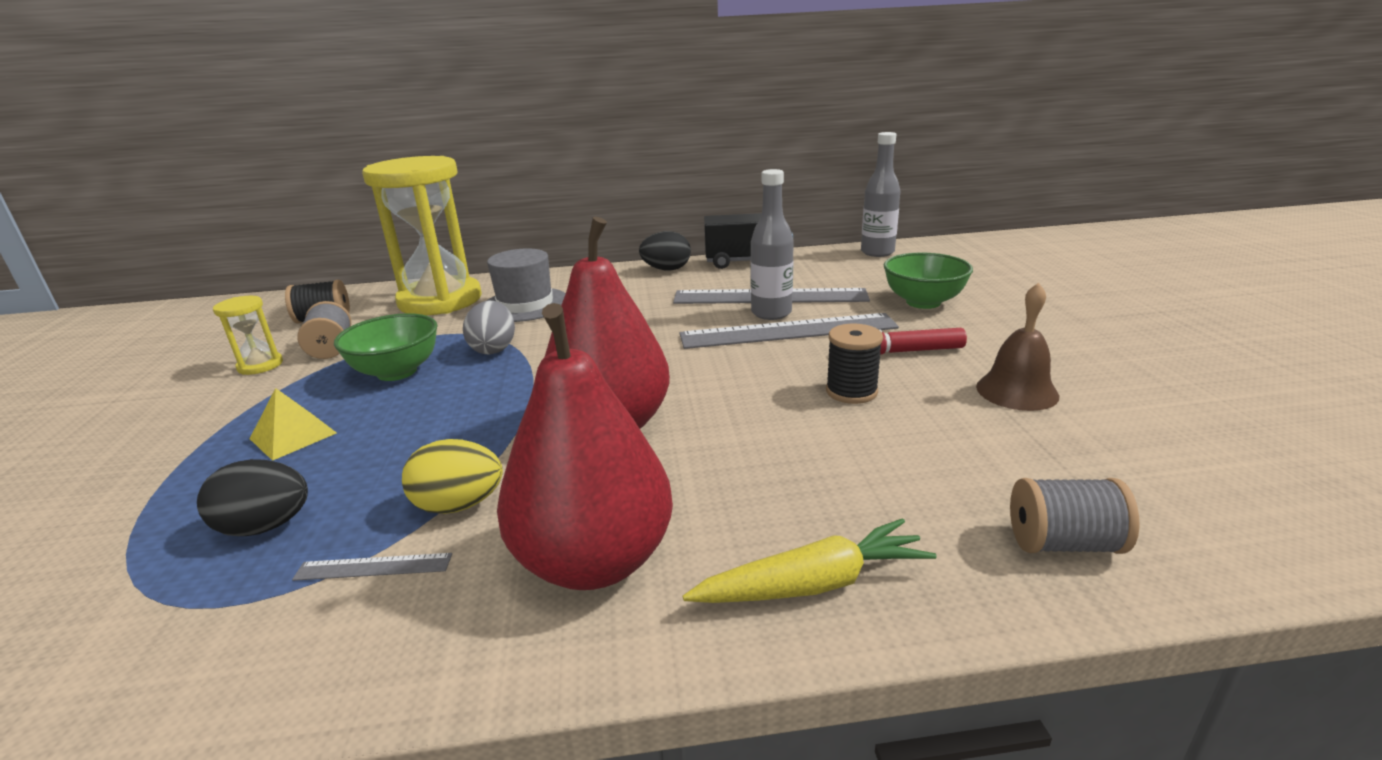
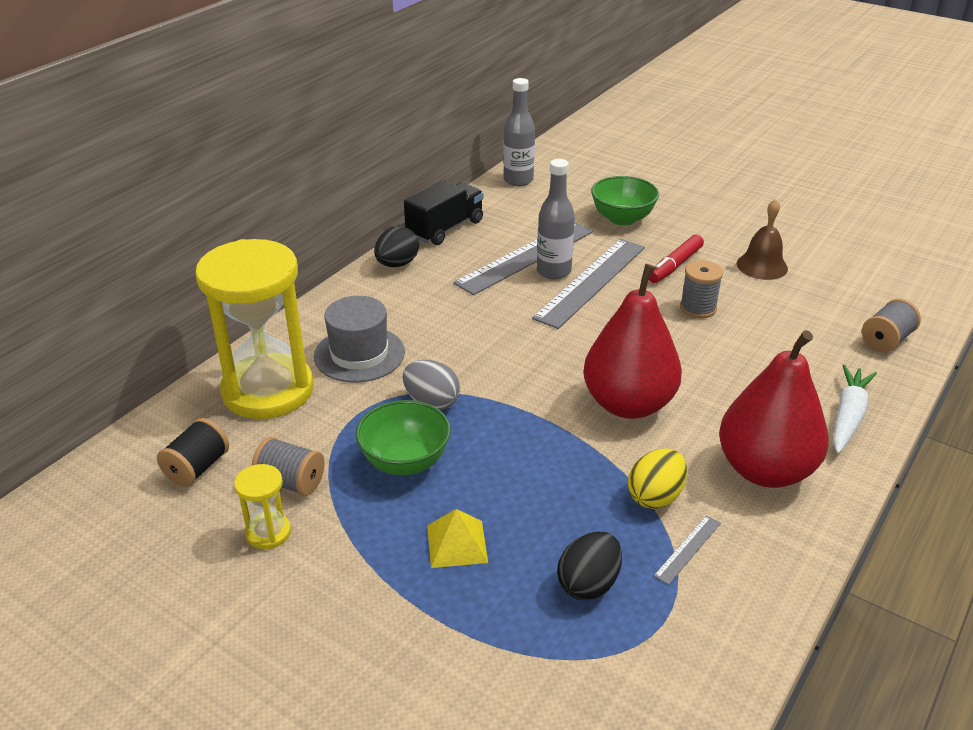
camera: 50 degrees left, 10 degrees up
(813, 584) = (848, 416): yellow carrot -> white carrot
(851, 391) = (698, 308): black spool -> grey spool

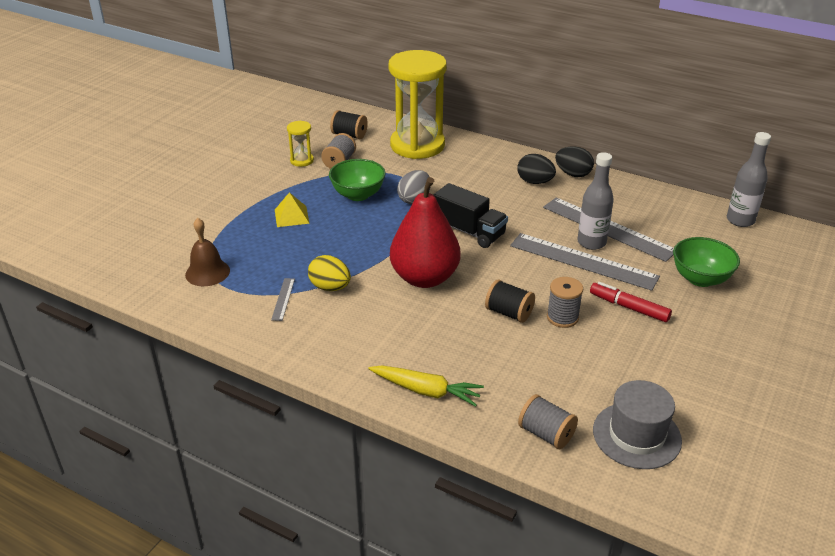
camera: 85 degrees right, 0 degrees up
(359, 354) = (459, 170): grey hat -> grey hat (636, 435)
(445, 228) = (634, 190): black truck -> black truck (469, 231)
(588, 584) = (258, 261): black egg -> black egg (535, 182)
(688, 549) = (283, 299): grey ruler -> grey ruler turned 60 degrees clockwise
(694, 343) = (509, 313): none -> black spool
(762, 266) = (652, 363): brown bell -> brown bell (207, 272)
(765, 470) = (358, 338): red pear -> none
(848, 416) = (426, 391): white carrot -> yellow carrot

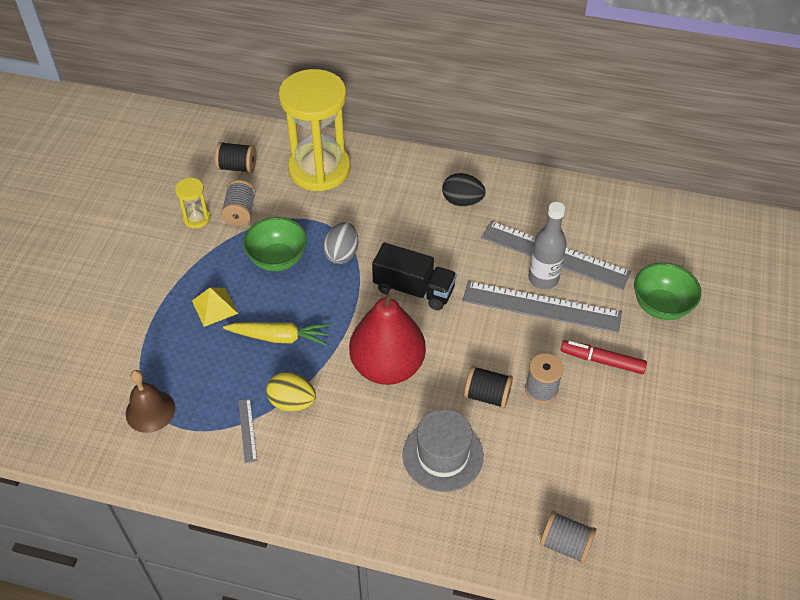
camera: 15 degrees left, 15 degrees up
(426, 391) = (435, 519): yellow carrot -> yellow carrot (279, 337)
(573, 174) = (499, 181): black egg -> none
(636, 435) = (648, 524): grey hat -> grey hat (443, 455)
(740, 220) = (681, 216): grey bottle -> none

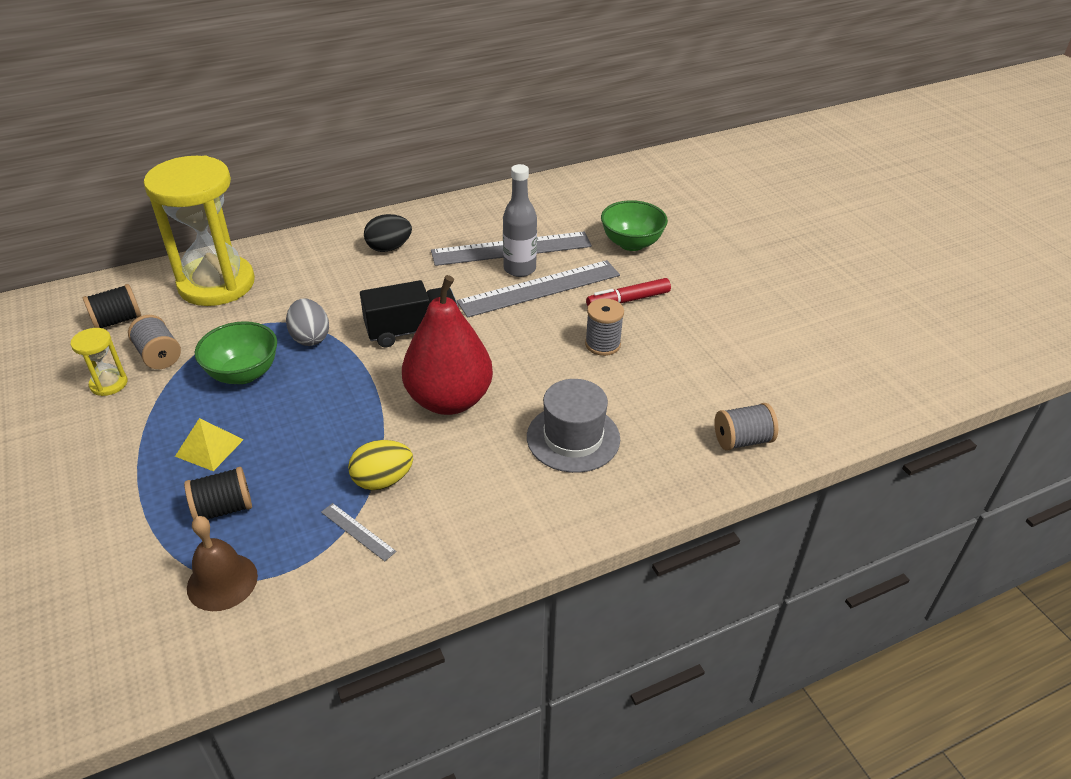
camera: 40 degrees left, 10 degrees down
(279, 337) = (312, 435): yellow carrot -> none
(487, 395) = (563, 373): black spool -> black spool (223, 508)

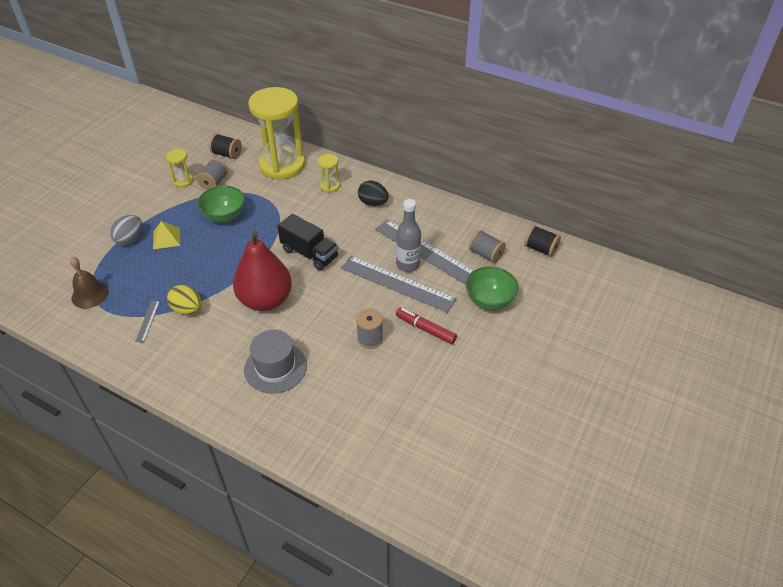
camera: 55 degrees right, 5 degrees up
(223, 508) = (132, 267): black spool -> black spool (540, 249)
(310, 337) = (270, 221): grey egg -> grey egg (130, 239)
(313, 264) = (330, 186): none -> yellow hourglass
(742, 440) = (336, 449): grey spool -> grey spool (485, 254)

